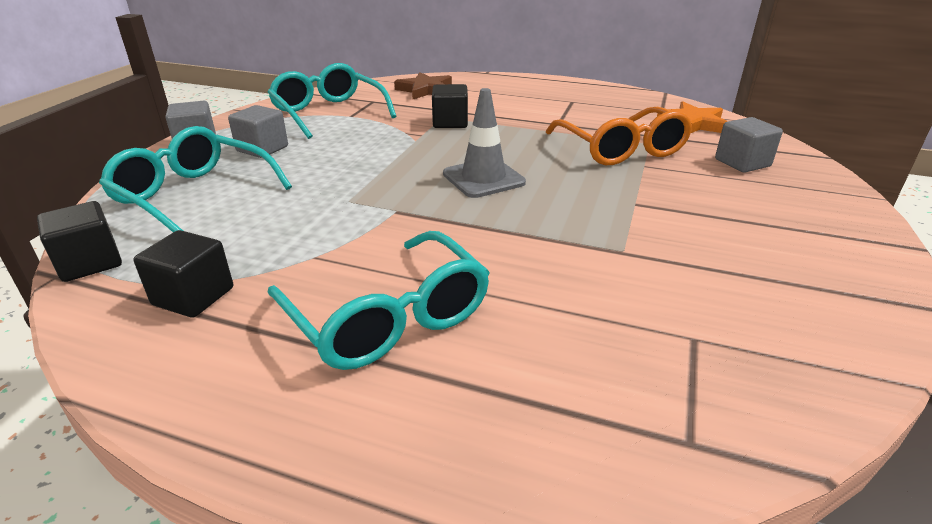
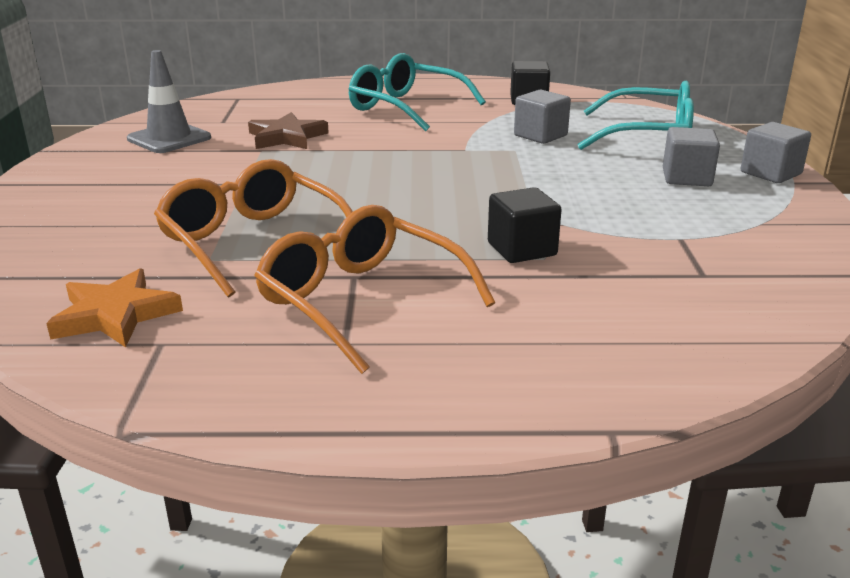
camera: 160 degrees right, 5 degrees down
(90, 263) = (621, 102): black cube -> none
(328, 113) = (720, 237): turquoise glasses -> none
(425, 90) = (659, 322): brown star -> brown star (286, 137)
(483, 178) = (409, 183): grey traffic cone -> grey traffic cone (169, 138)
(559, 113) = (361, 301): none -> orange glasses
(742, 163) = (89, 246): grey cube -> grey cube (540, 135)

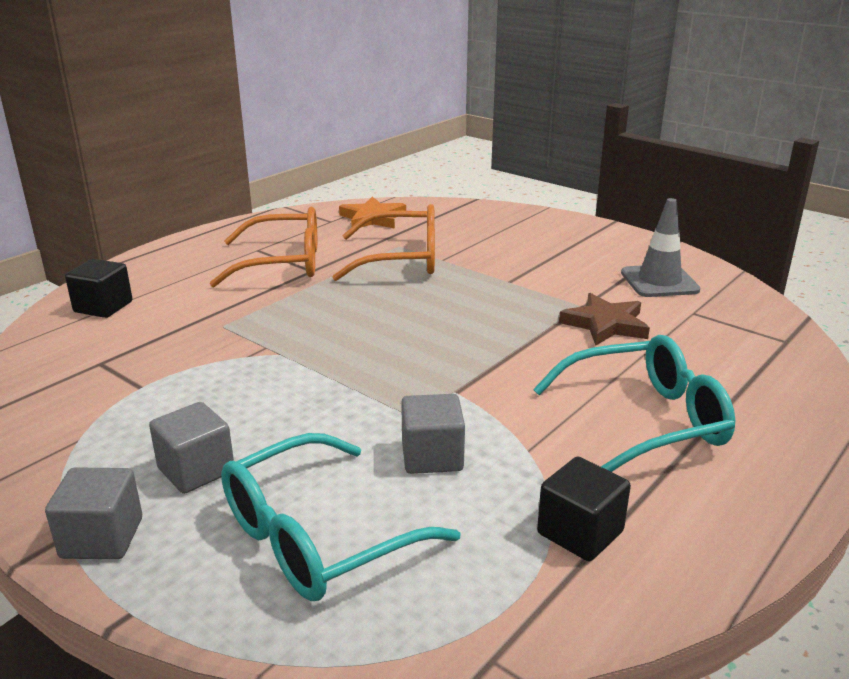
camera: 130 degrees right, 0 degrees up
(522, 249) = (245, 324): black cube -> black cube (103, 307)

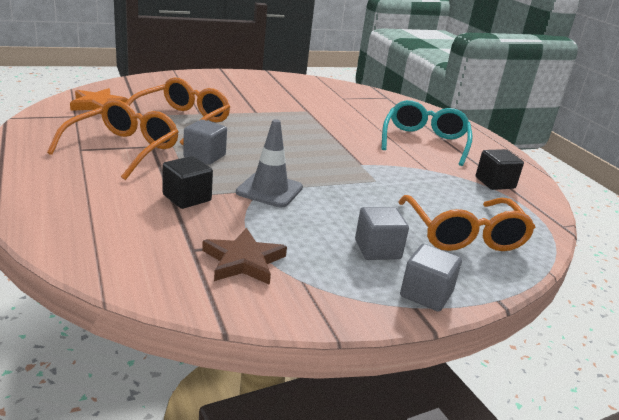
camera: 65 degrees left, 0 degrees up
(103, 307) = (88, 226): black cube -> black cube (187, 198)
(317, 537) = (464, 235): turquoise glasses -> orange glasses
(432, 456) = (416, 189): grey cube -> grey cube (204, 156)
(605, 324) = (332, 114): brown star -> brown star (243, 261)
(659, 281) = (304, 90): grey traffic cone -> grey traffic cone (269, 190)

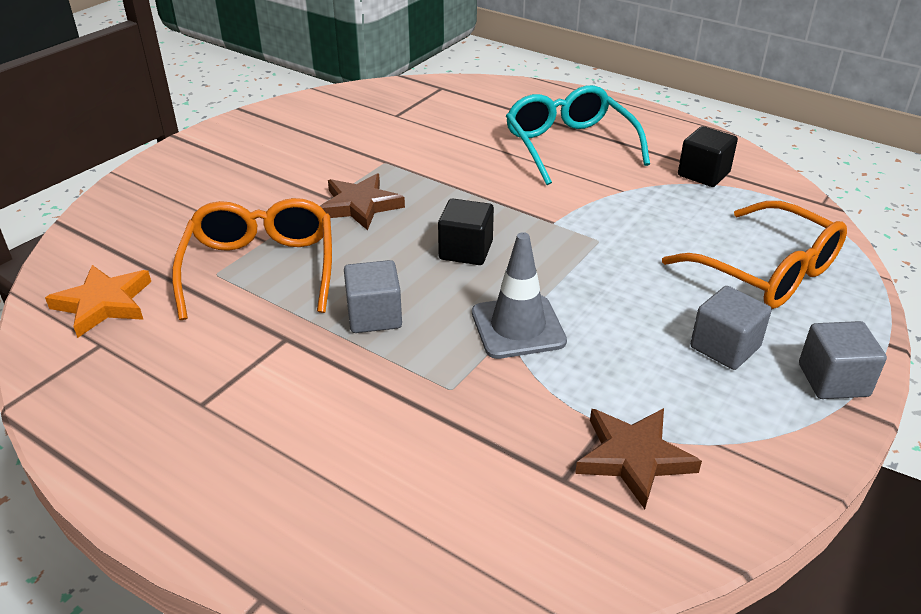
camera: 30 degrees left, 10 degrees up
(123, 149) = (259, 367): orange glasses -> none
(187, 198) = (449, 401): black cube -> black cube (466, 250)
(266, 120) = (360, 206): none -> brown star

